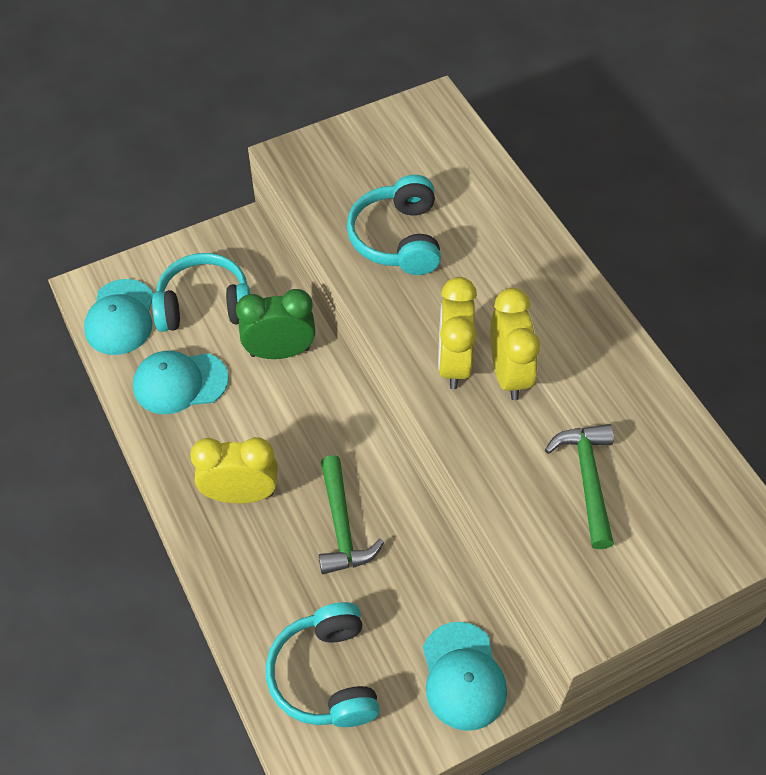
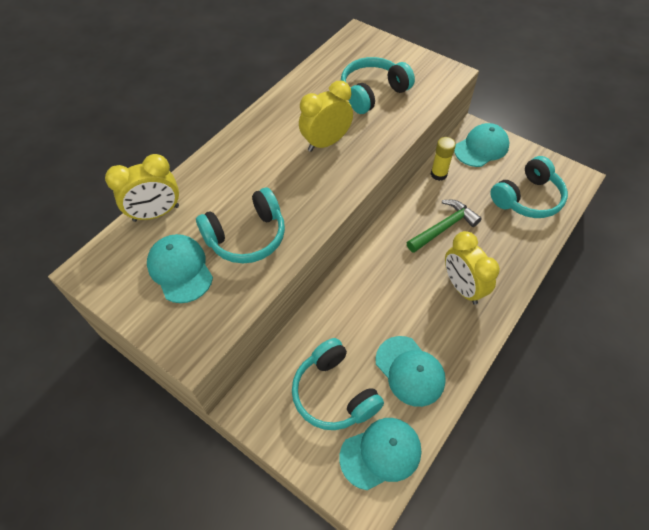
camera: 115 degrees left, 0 degrees up
(280, 352) = (345, 319): green clock -> none
(389, 172) = (180, 269): none -> turquoise cap
(440, 576) = (438, 174): none -> yellow glue stick
(453, 363) = (335, 169): yellow clock -> yellow clock (156, 213)
(587, 479) = (372, 93): green hammer -> turquoise headphones

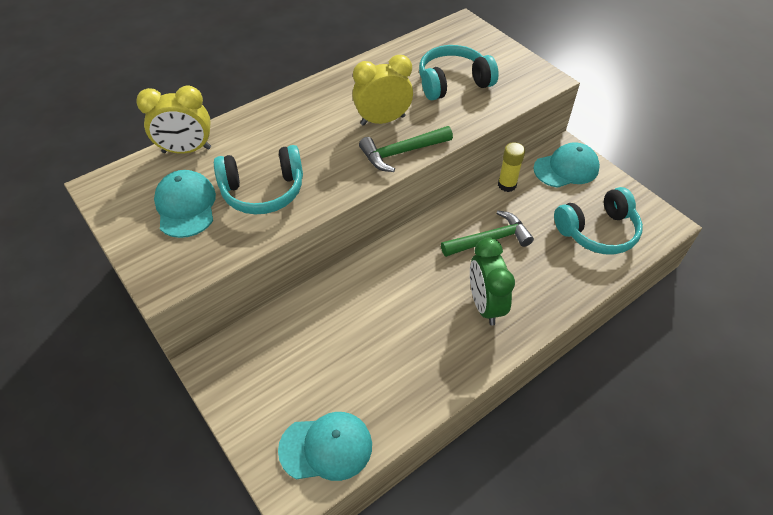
camera: 15 degrees right, 5 degrees down
(334, 393) = (303, 374): turquoise headphones -> none
(356, 169) = (401, 152): none -> green hammer
(410, 371) = (392, 374): turquoise cap -> none
(462, 287) = (485, 305): yellow clock -> green clock

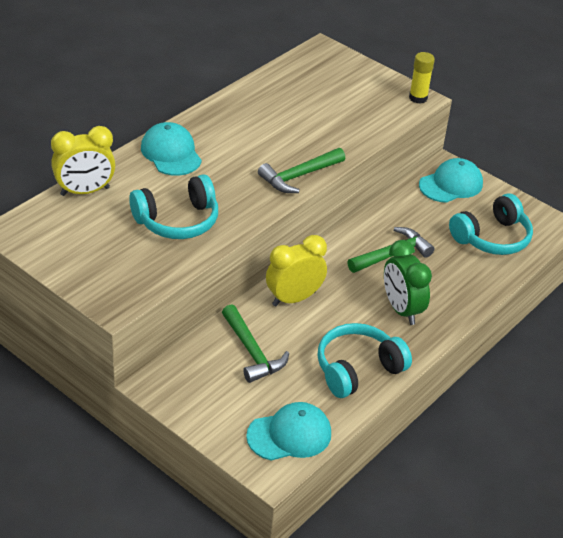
camera: 15 degrees left, 10 degrees down
(186, 206) = (107, 240): turquoise cap -> turquoise cap (171, 153)
(317, 336) = (252, 352): none -> green hammer
(383, 120) = (271, 149): yellow clock -> yellow clock (294, 298)
(453, 82) = (329, 108): turquoise headphones -> turquoise headphones (357, 369)
(507, 185) = (396, 204): yellow glue stick -> yellow glue stick (418, 98)

